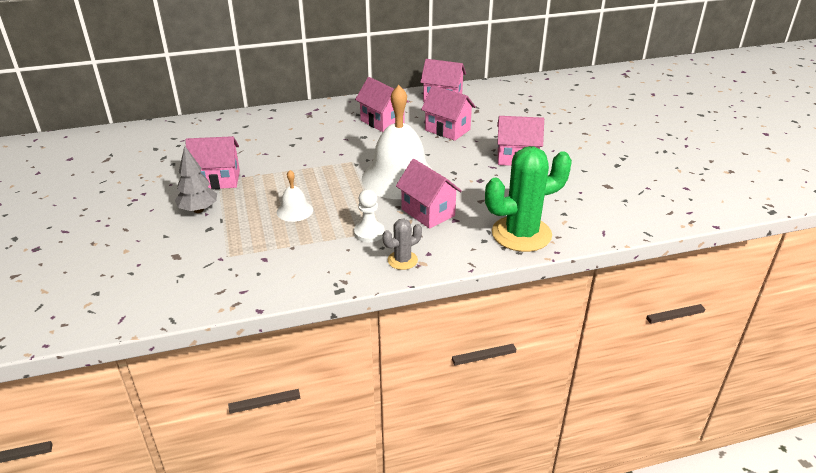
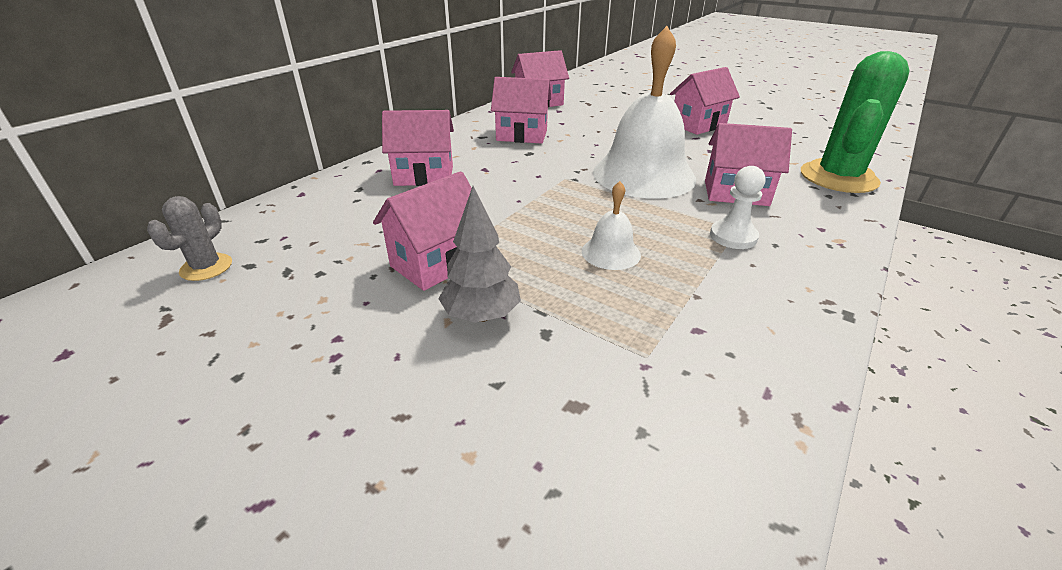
camera: 40 degrees left, 0 degrees up
(402, 260) = (820, 247): grey cactus -> grey cactus (206, 267)
(447, 130) = (596, 123): pink house -> pink house (424, 176)

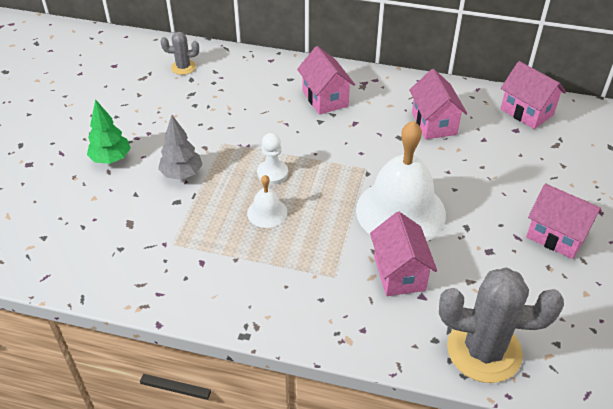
camera: 70 degrees right, 10 degrees up
(366, 405) = (111, 159): none -> green tree
(436, 263) = (221, 142): pink house -> none
(733, 236) = (320, 274): white pawn -> white pawn (272, 173)
(838, 177) = (484, 351): green cactus -> grey cactus

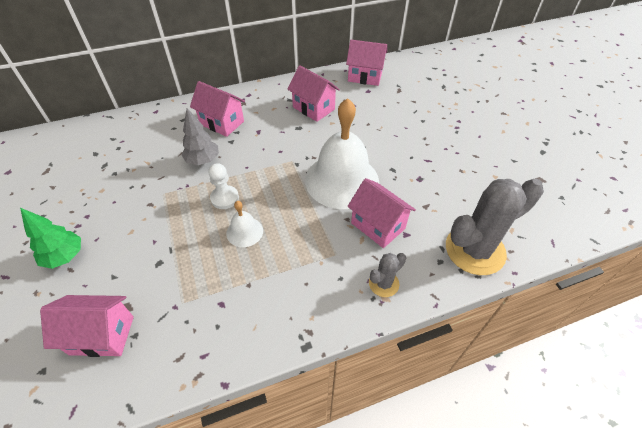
camera: 35 degrees left, 5 degrees up
(182, 174) = (145, 237): grey tree -> grey tree (203, 160)
(183, 67) = (80, 146): grey cactus -> grey cactus (383, 283)
(556, 236) = (448, 148): pink house -> pink house (102, 335)

